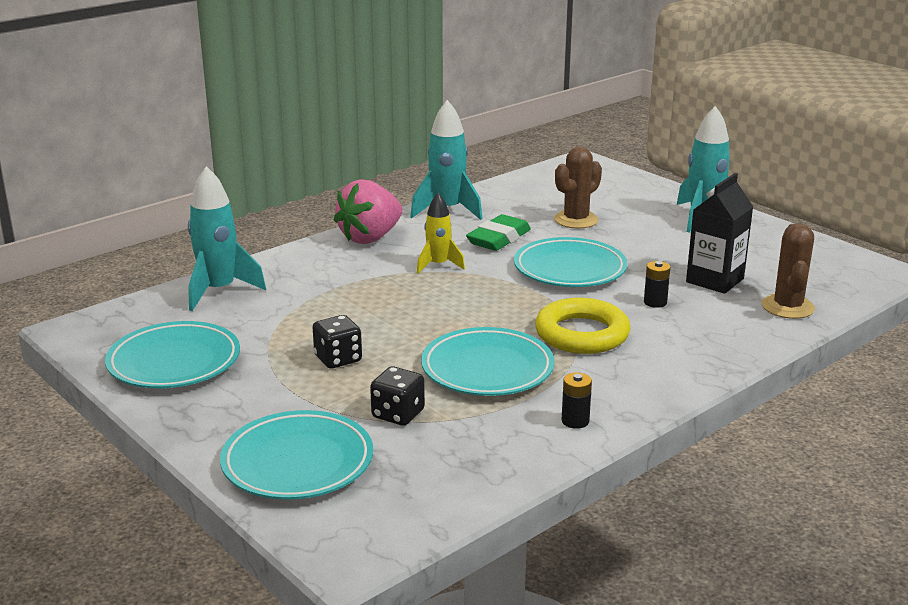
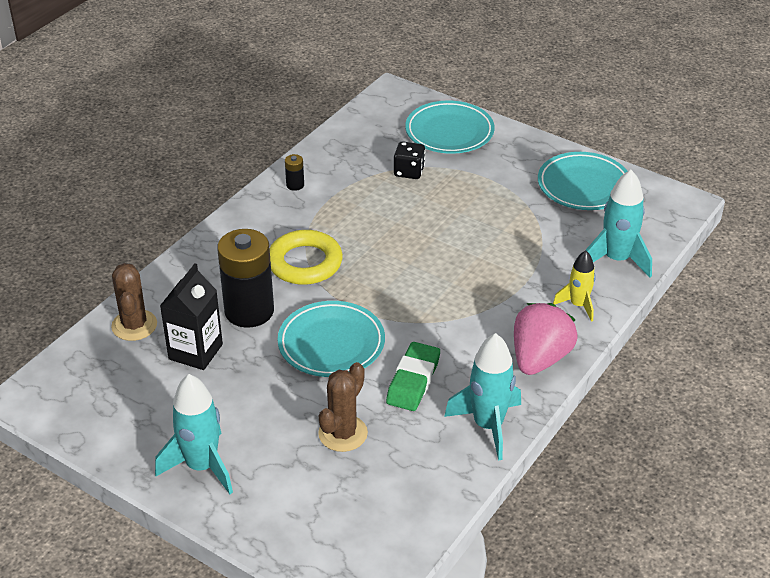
camera: 165 degrees right, 15 degrees up
(338, 359) = (474, 208): black dice -> none
(438, 265) = (453, 327): yellow rocket -> yellow rocket (578, 305)
(487, 369) = (365, 217): turquoise plate -> none
(655, 302) = (249, 311): black battery -> black battery, size x2.45

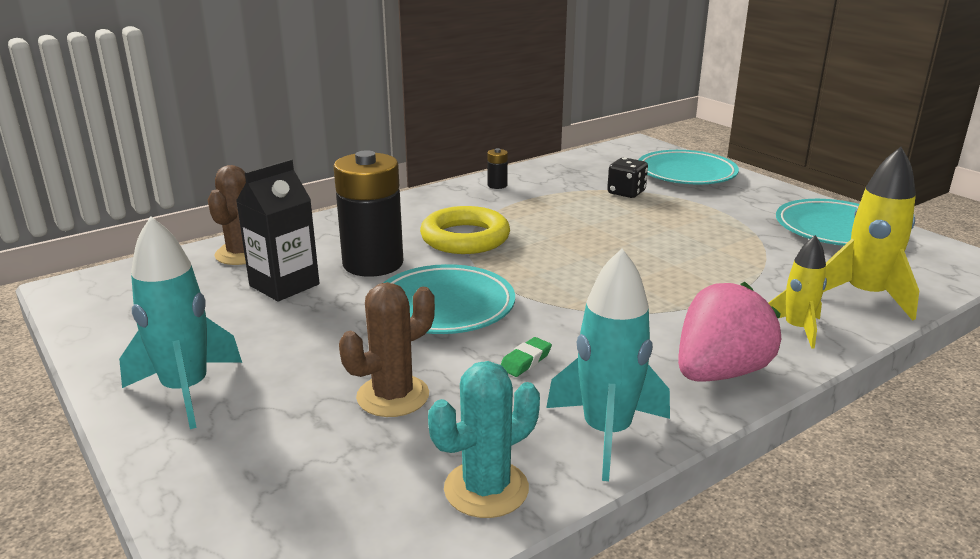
camera: 20 degrees right, 15 degrees down
(413, 381) = (525, 361): green eraser -> green eraser, size x0.52
(436, 484) = (486, 489): none -> turquoise cactus
(616, 260) = (865, 296): turquoise rocket -> yellow rocket

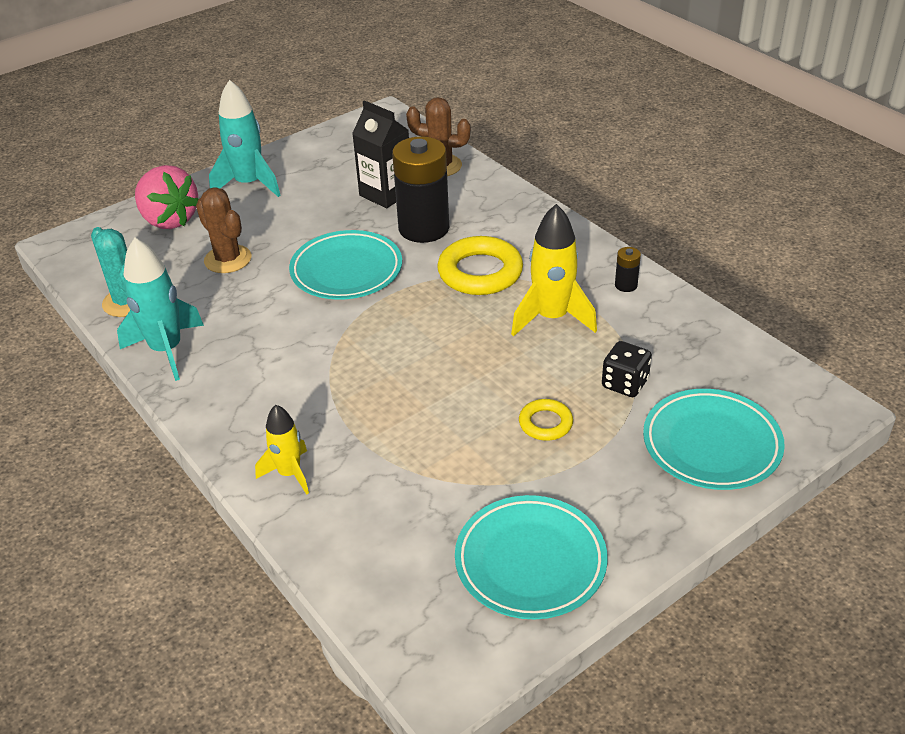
camera: 90 degrees right, 15 degrees up
(525, 361) = (261, 313): green eraser -> none
(681, 219) = (545, 423): none -> yellow ring
(719, 372) = (228, 413): pink strawberry -> pink strawberry (169, 220)
(865, 296) = (351, 543): yellow rocket -> yellow rocket (552, 318)

